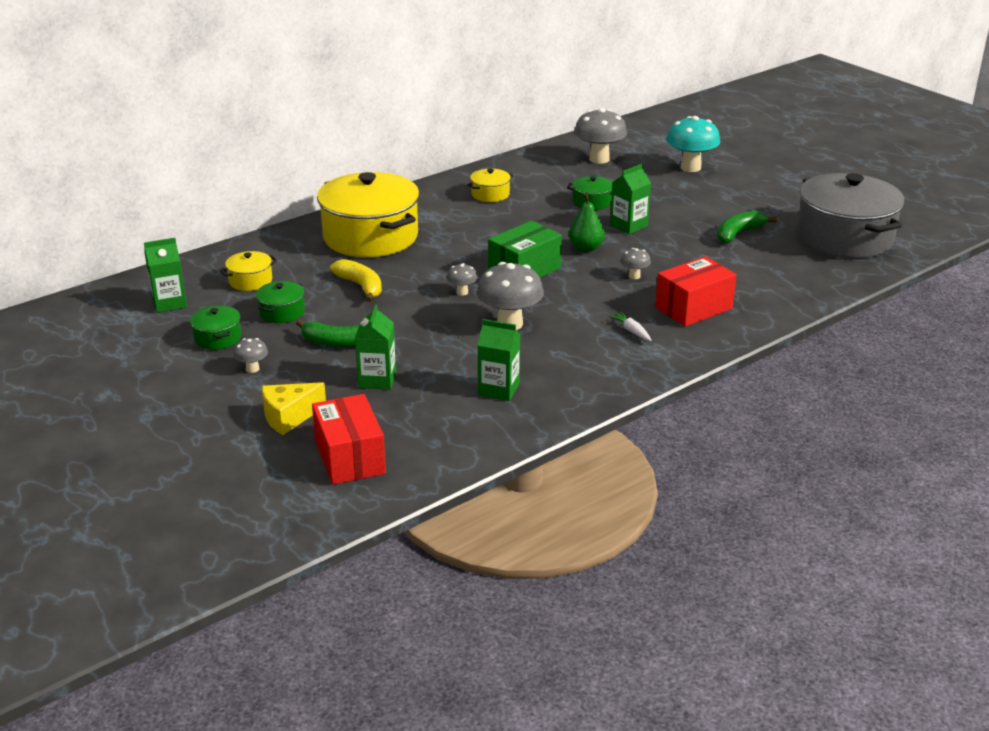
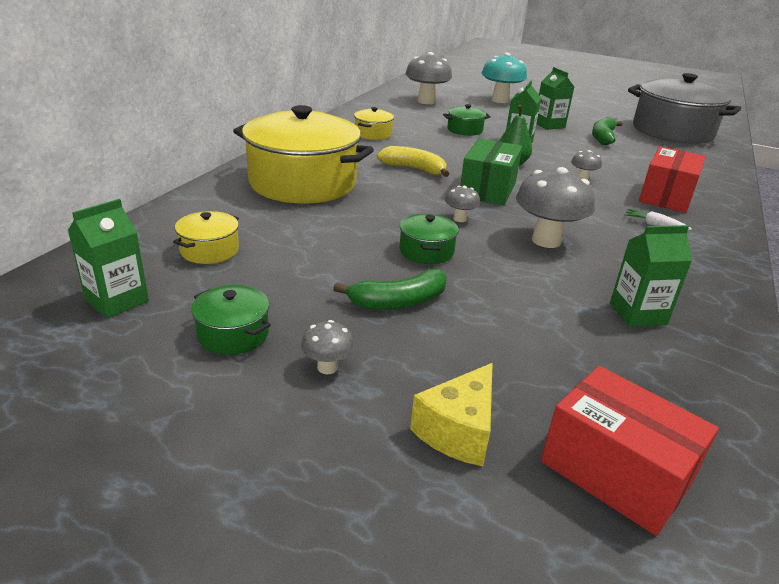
camera: 30 degrees left, 0 degrees up
(282, 312) = (288, 280): green pot -> green pot (426, 251)
(361, 286) = (349, 232): yellow banana -> yellow banana (414, 169)
(377, 380) = (500, 338): green carton -> green carton (549, 125)

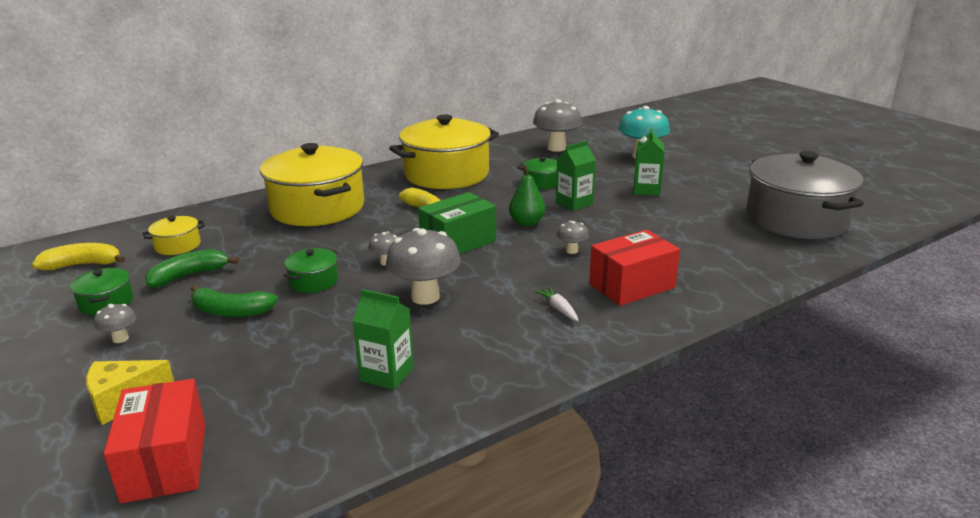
camera: 35 degrees right, 5 degrees down
(117, 300) = (83, 265): green carton -> yellow banana
(373, 134) = (446, 174): yellow pot -> yellow pot, size x2.33
(603, 137) = (685, 212): green banana -> green banana (189, 276)

